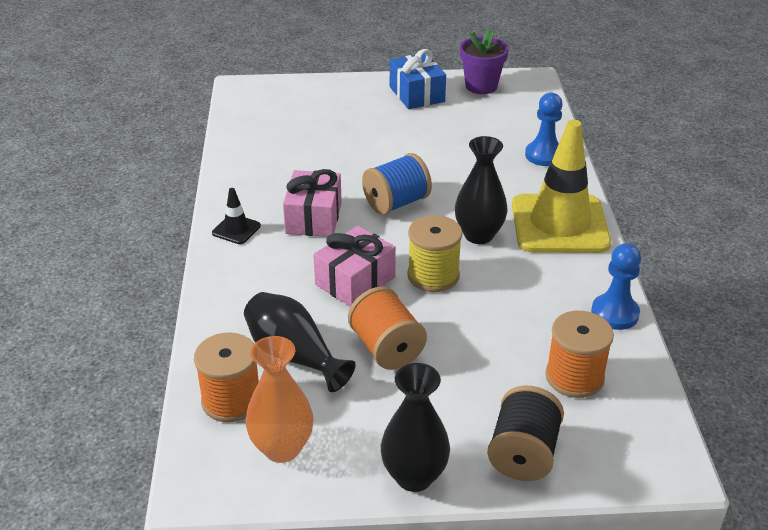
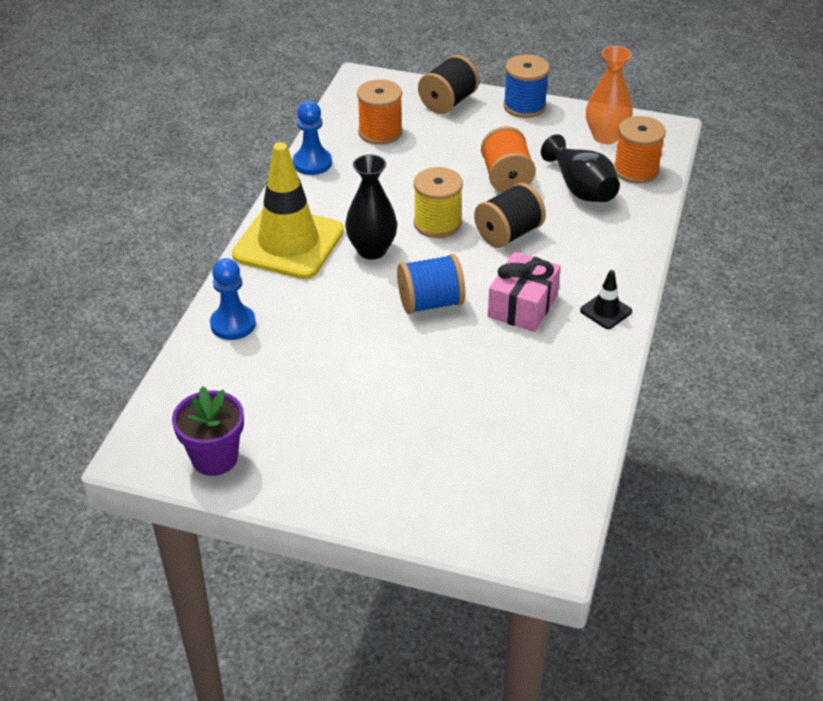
camera: 160 degrees left, 5 degrees up
(355, 281) = (508, 234): pink gift -> black spool
(414, 476) = (524, 106): black vase -> blue spool
(416, 94) = (311, 465): blue gift -> none

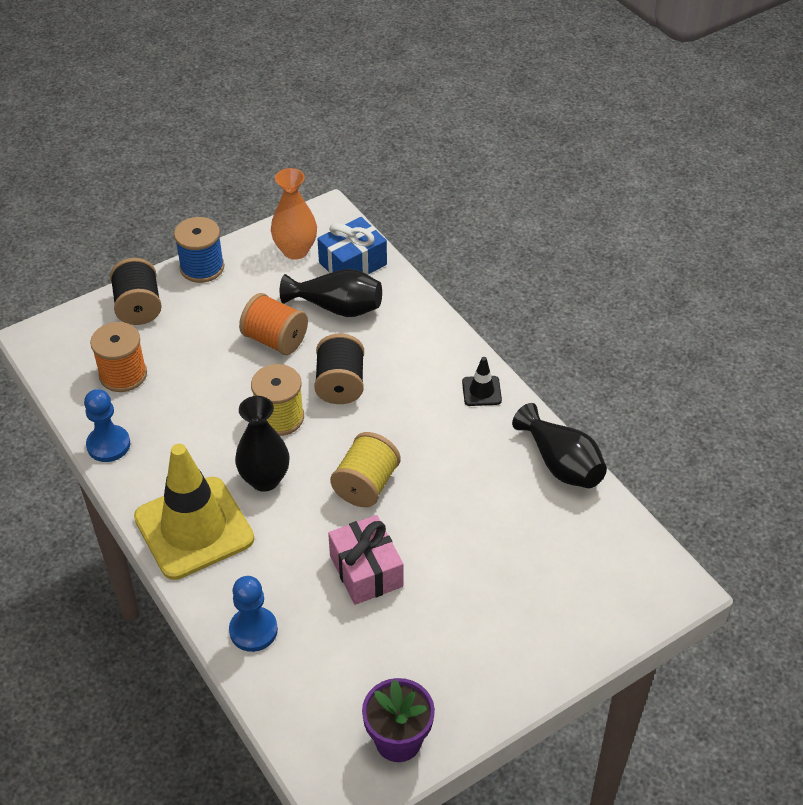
camera: 50 degrees left, 5 degrees up
(430, 303) = (366, 485): blue spool -> yellow spool
(522, 306) = (427, 433): pink gift -> pink gift (366, 571)
(592, 400) = (561, 464): none -> black vase
(636, 170) = (352, 263): orange spool -> blue gift

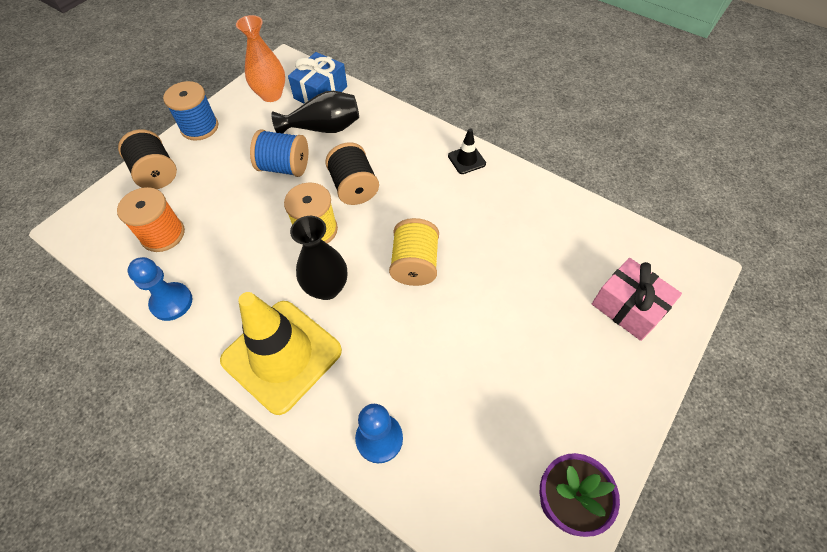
camera: 20 degrees left, 10 degrees up
(275, 340) = (284, 167): orange spool -> blue spool
(366, 571) = (452, 342): pink gift -> pink gift (628, 307)
(561, 464) = (556, 198): black vase -> none

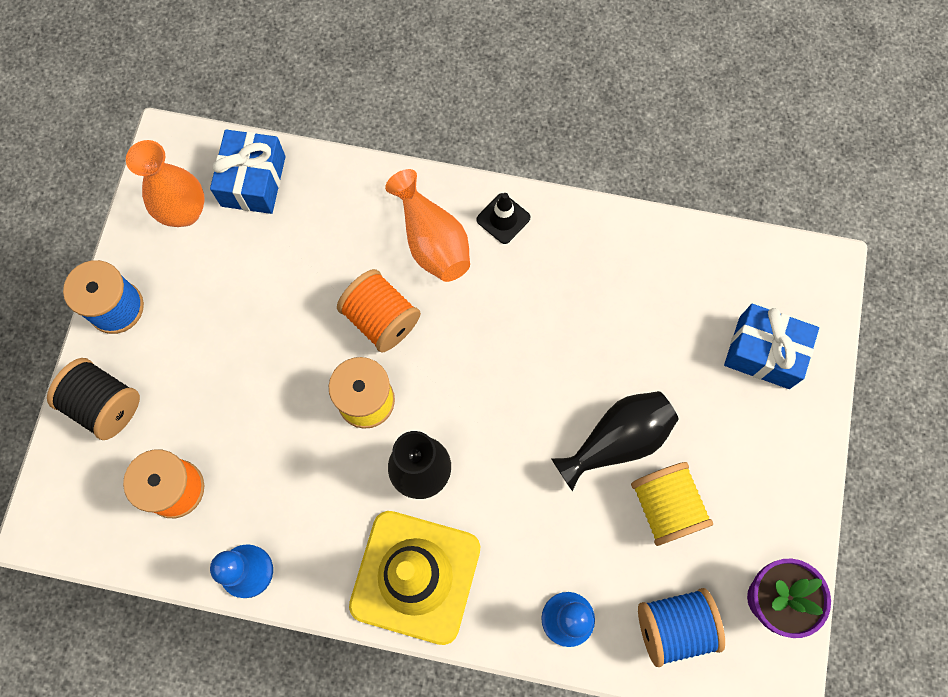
camera: 25 degrees left, 15 degrees up
(284, 167) = (273, 325): blue spool -> blue spool (673, 626)
(323, 128) = (291, 241): black vase -> black vase (617, 441)
(354, 187) = (381, 319): black spool -> orange spool
(412, 156) = (432, 240): none -> orange vase
(414, 264) = (508, 398): yellow spool -> yellow spool (665, 506)
(628, 307) = (764, 352): pink gift -> blue gift

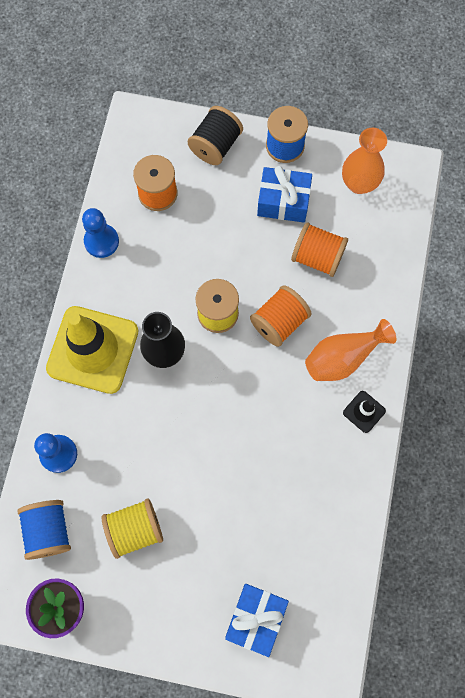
camera: 90 degrees right, 0 degrees up
(253, 181) = (386, 228): blue gift -> blue gift (283, 201)
(290, 268) = (317, 257): none -> orange spool
(617, 441) = (185, 495): black vase -> none

